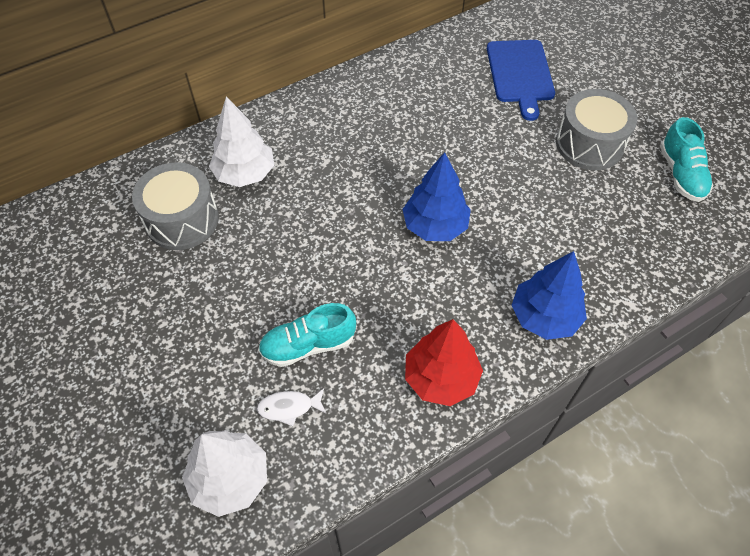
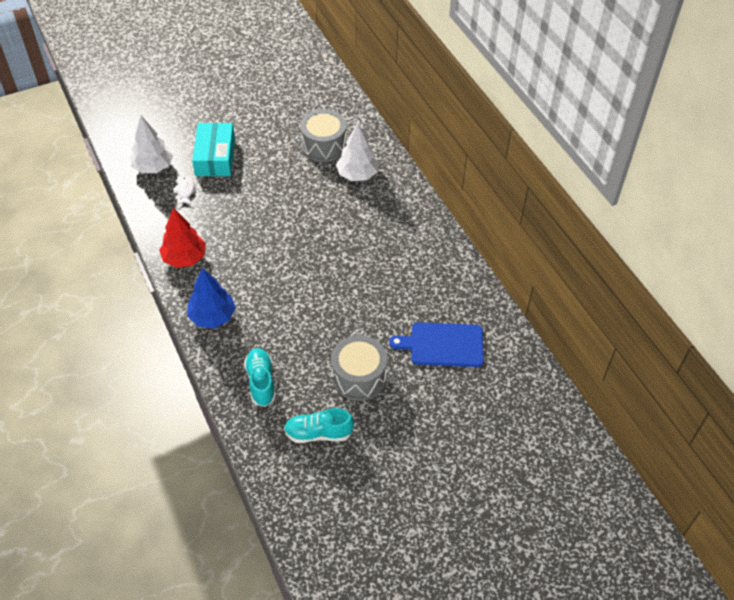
camera: 95 degrees right, 5 degrees down
(204, 374) = (215, 157): none -> turquoise box
(308, 345) = (222, 200): turquoise shoe -> turquoise shoe (261, 382)
(435, 226) = (296, 269): blue tree -> none

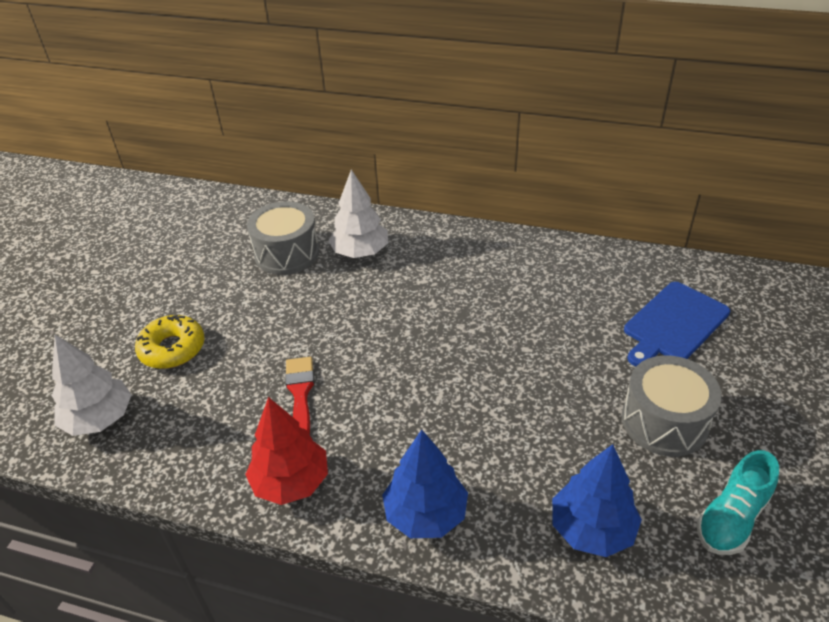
camera: 45 degrees left, 10 degrees down
(185, 191) = (183, 410): white fish -> none
(215, 157) = (172, 349): turquoise box -> yellow donut
(236, 224) = (300, 393): none -> red brush
(261, 382) = (592, 529): turquoise shoe -> blue tree

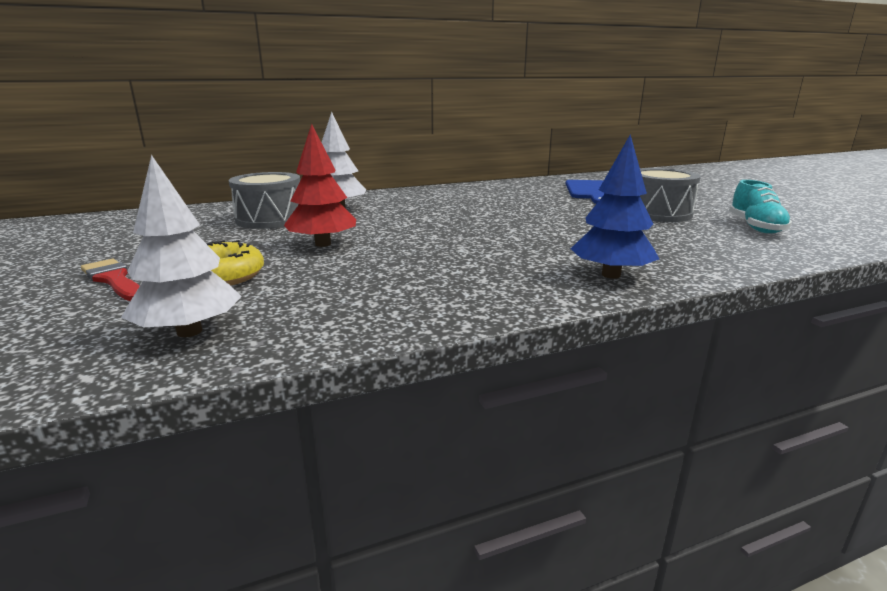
camera: 40 degrees left, 20 degrees down
(291, 482) = (481, 296): red tree -> red tree (323, 244)
(300, 393) = (404, 262): red brush -> red brush (114, 280)
(592, 529) = (710, 249): blue tree -> none

